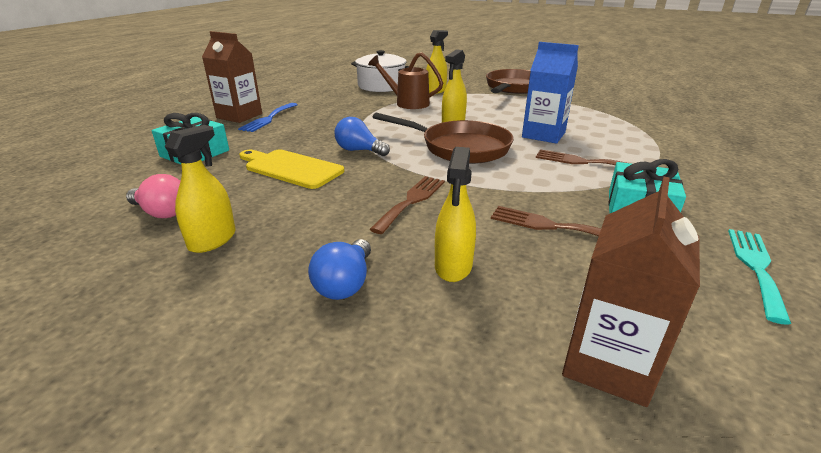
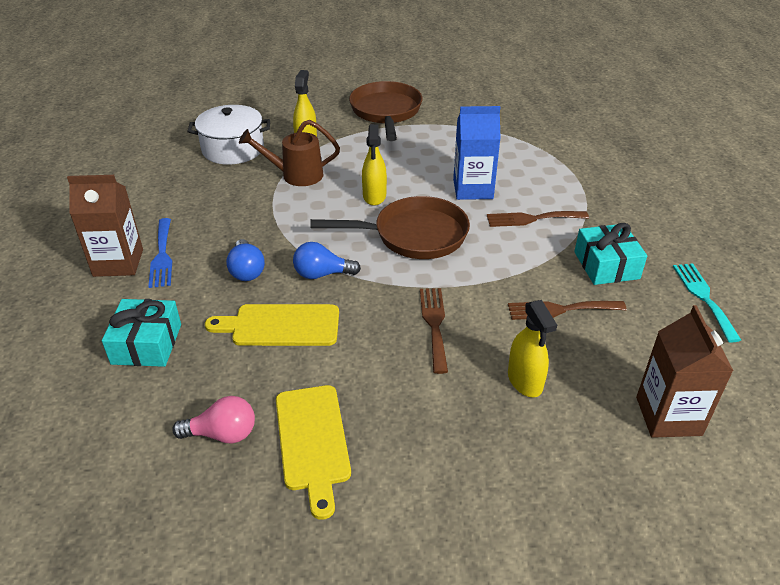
camera: 30 degrees left, 10 degrees up
(212, 240) = (312, 441): yellow spray bottle -> yellow cutting board
(345, 284) = (466, 433): blue light bulb -> blue light bulb (247, 270)

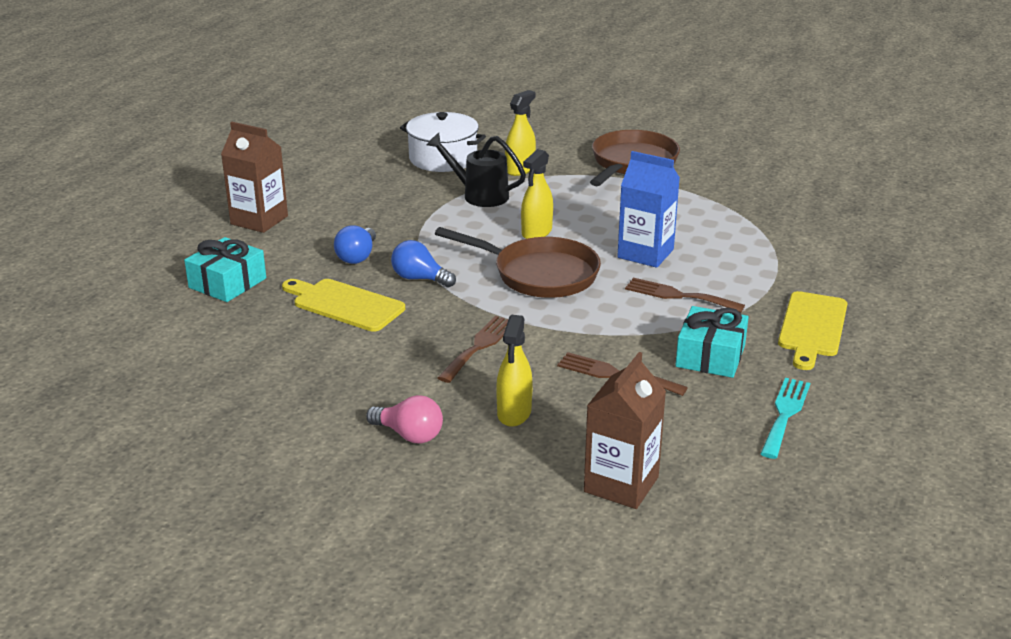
camera: 30 degrees right, 10 degrees down
(162, 256) = (298, 225): blue fork -> none
(222, 434) = (226, 359): pink light bulb -> pink light bulb (409, 435)
(296, 175) = (479, 195): brown watering can -> black watering can
(312, 441) = (288, 388): yellow cutting board -> yellow cutting board (812, 327)

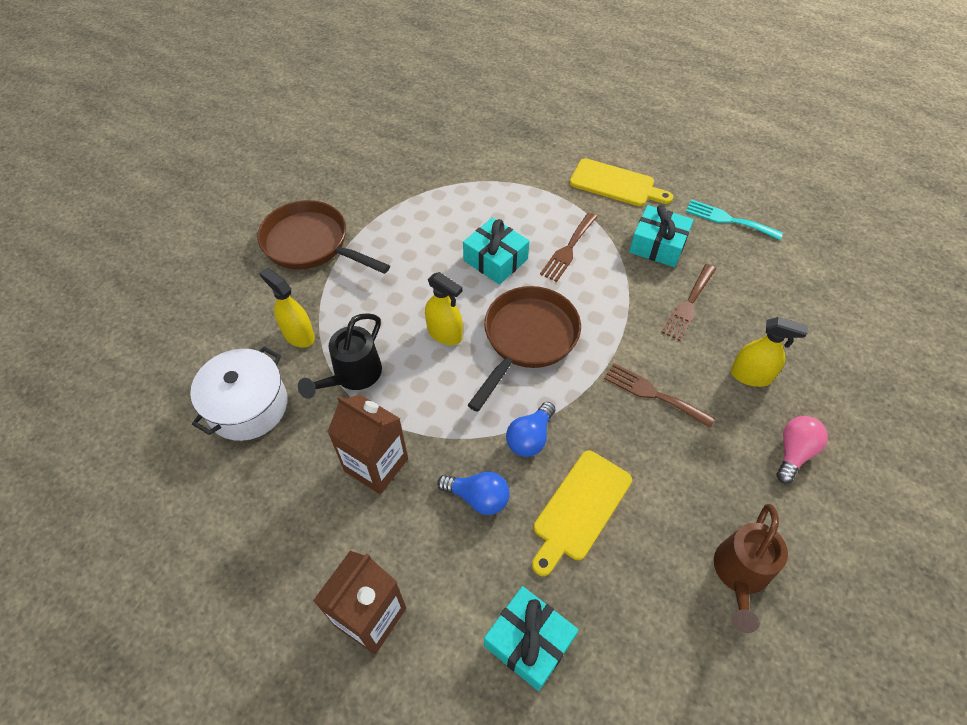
camera: 85 degrees left, 25 degrees up
(270, 388) = (739, 574): none -> brown watering can
(621, 484) = (827, 319): brown carton -> brown carton (376, 465)
(645, 253) = (495, 260): blue carton -> turquoise gift

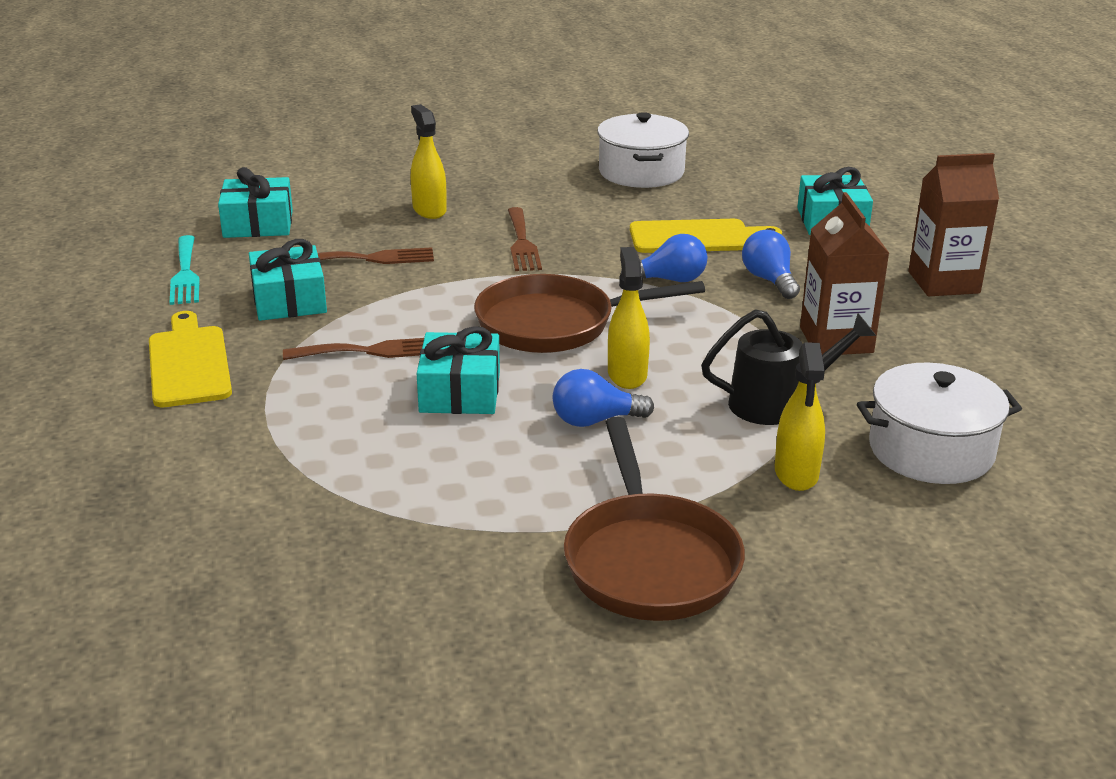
camera: 130 degrees left, 25 degrees down
(419, 292) = (595, 420): none -> blue light bulb
(739, 574) = (641, 172): brown watering can -> white pot
(786, 278) = (258, 224): none -> turquoise gift
(793, 452) = (492, 177): pink light bulb -> none

